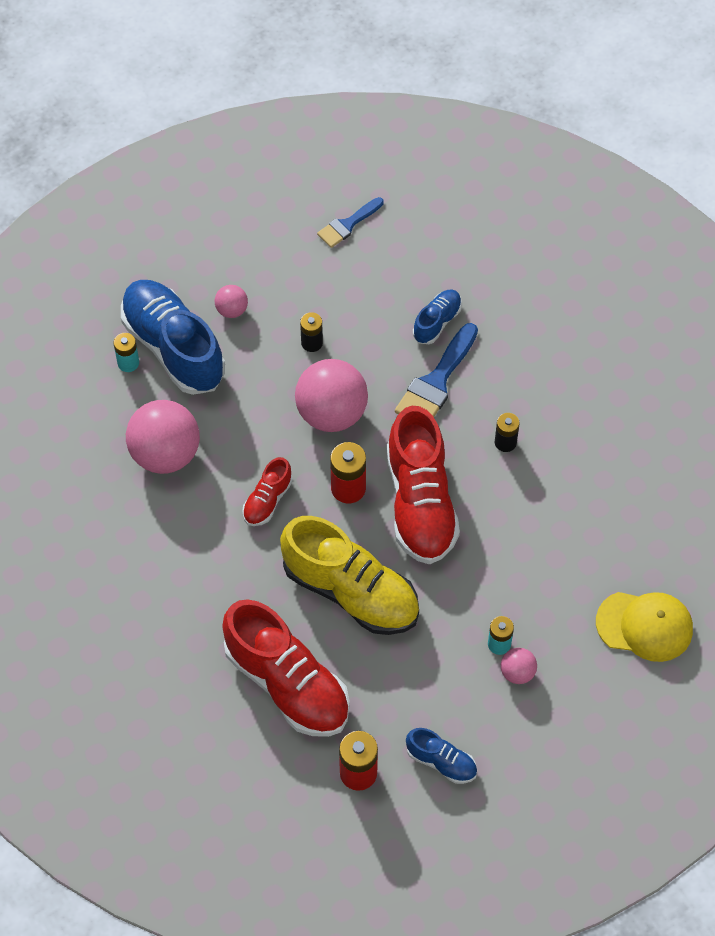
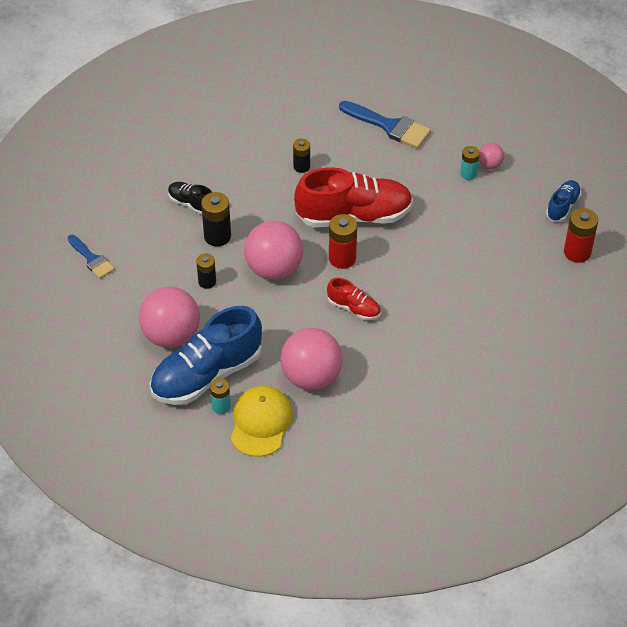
camera: 90 degrees left, 10 degrees down
(232, 310) = (171, 335): pink ball -> pink ball, size x2.12
(287, 683) = (510, 294): red shoe -> none
(351, 591) = (431, 257): yellow shoe -> none
(384, 351) = (217, 236): none -> black battery
(436, 382) = (247, 205): blue brush -> blue brush (389, 126)
(437, 322) = (192, 204): blue shoe -> black shoe
(644, 626) = (448, 98): yellow cap -> yellow cap (261, 422)

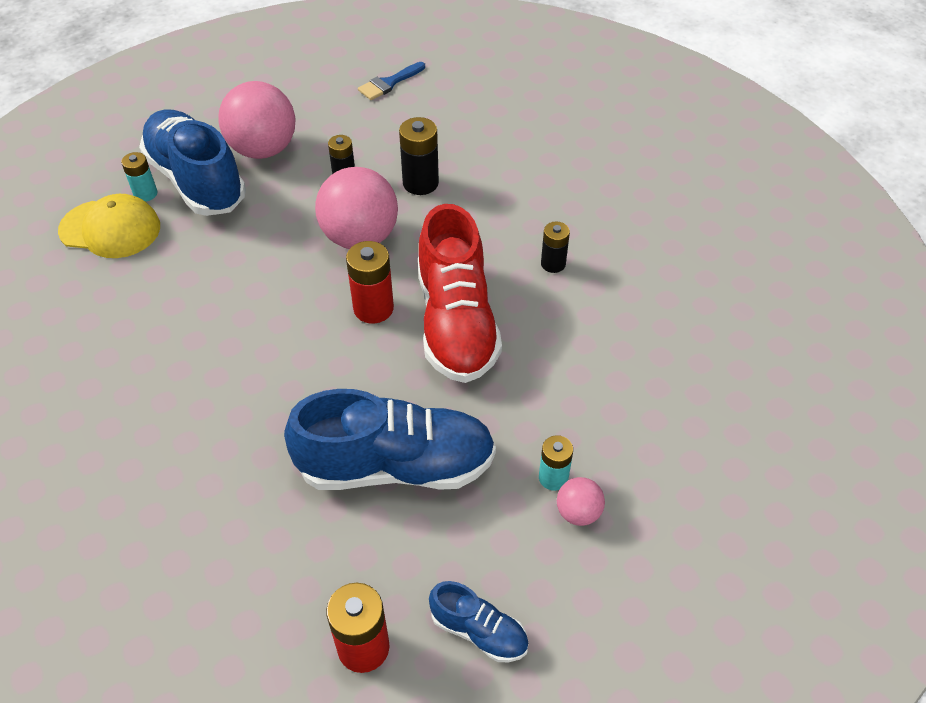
camera: 90 degrees right, 0 degrees up
(192, 204) = (477, 159): black shoe -> none
(311, 377) = (169, 276): pink ball -> none
(354, 308) = (279, 321): red shoe -> none
(389, 126) = (653, 369): blue brush -> none
(465, 243) = (396, 466): none -> blue shoe

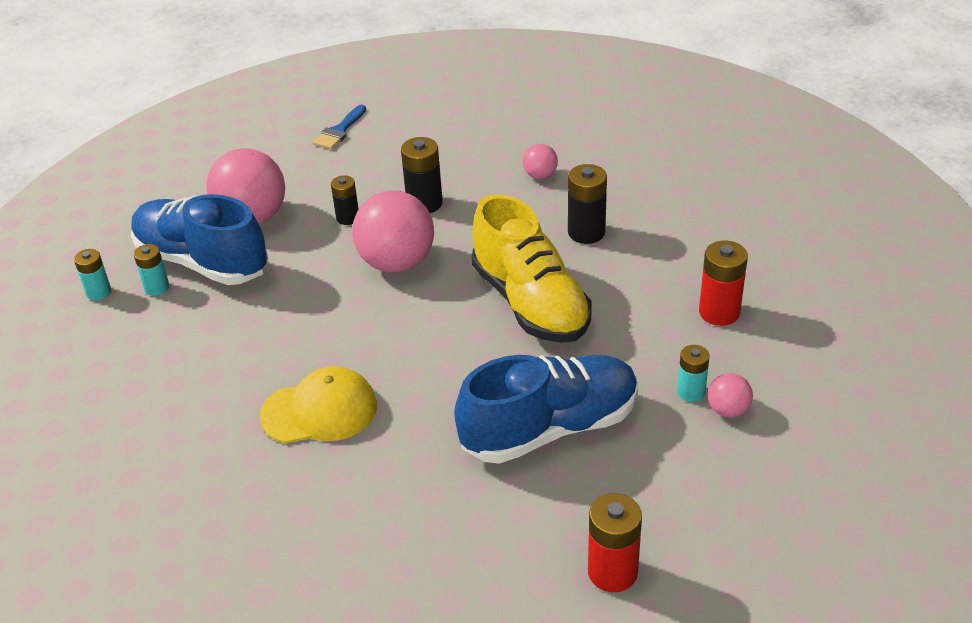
camera: 20 degrees left, 10 degrees down
(97, 183) = (99, 292): none -> turquoise battery
(110, 229) = (141, 327): yellow cap -> yellow cap (319, 411)
(373, 308) = (447, 315): red battery -> red battery (719, 312)
(456, 322) = (530, 303): red shoe -> yellow shoe
(479, 631) = (702, 524): blue shoe -> none
(544, 187) = (540, 175): none -> pink ball
(553, 264) = (586, 232): black battery -> black battery, size x1.55

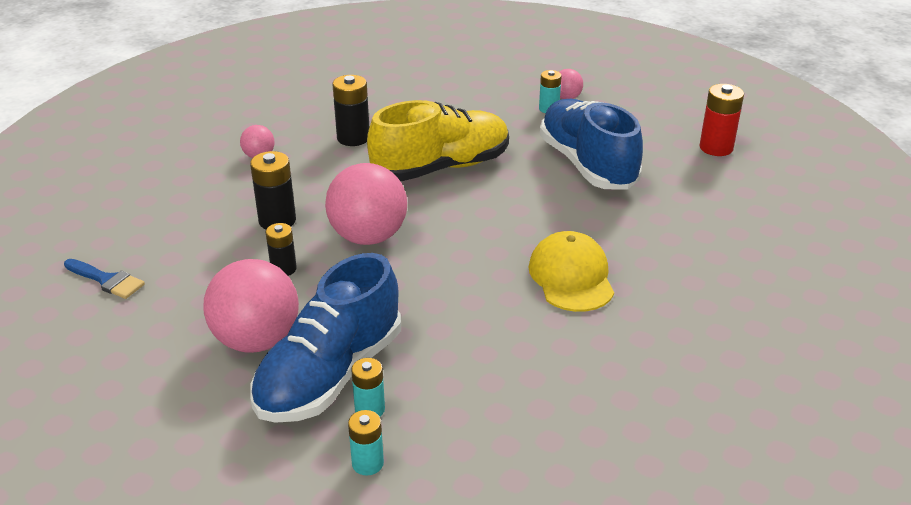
camera: 90 degrees left, 5 degrees down
(719, 312) = (465, 92): red battery -> none

